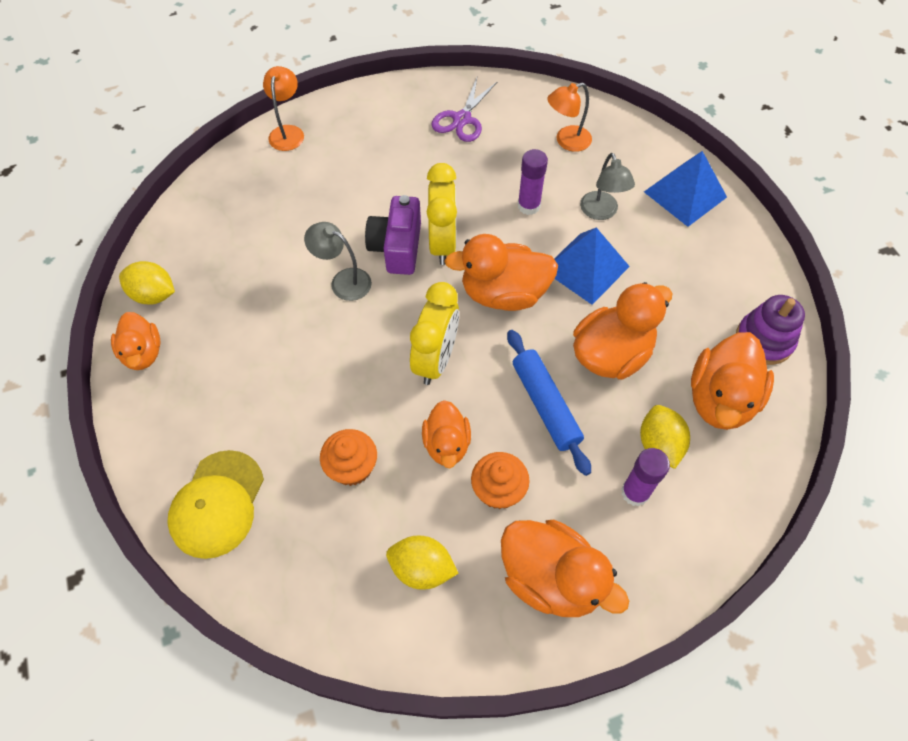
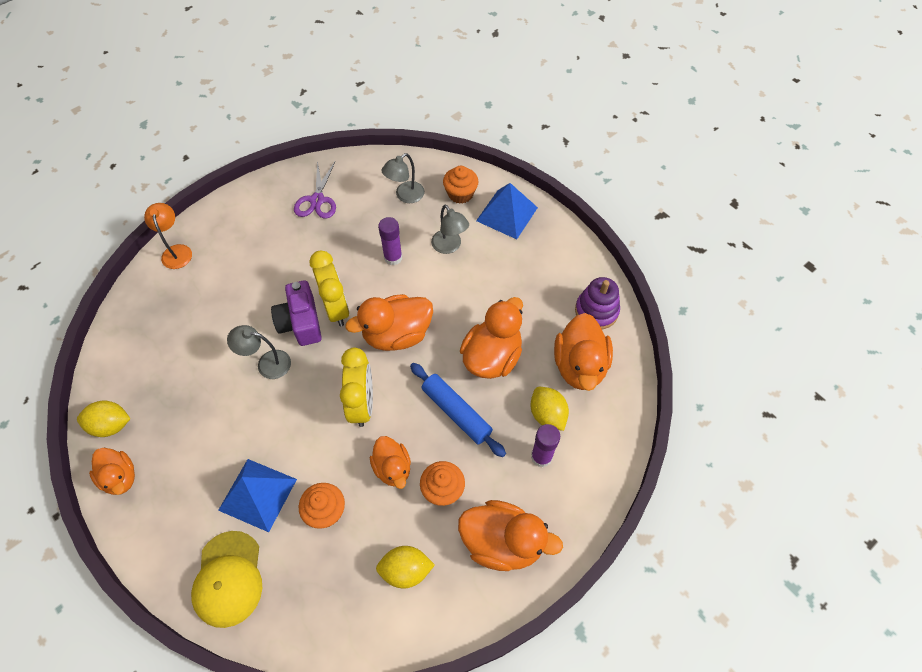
camera: 20 degrees left, 0 degrees up
(566, 141) = (405, 196): orange lamp -> grey lamp
(585, 268) = (452, 295): blue pyramid -> blue pyramid (257, 494)
(634, 156) = (460, 194): none -> orange cupcake

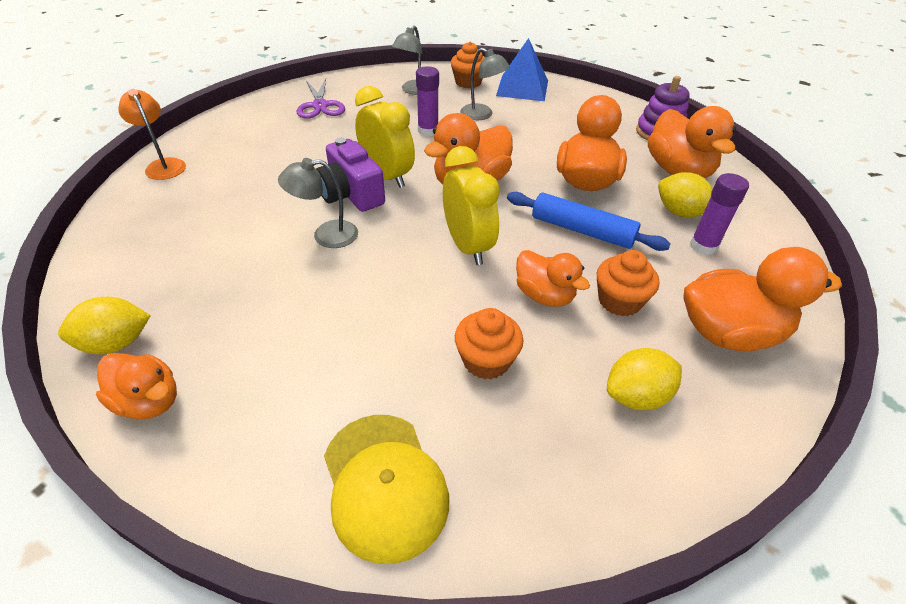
camera: 20 degrees left, 15 degrees down
(257, 494) = (379, 366): blue pyramid -> none

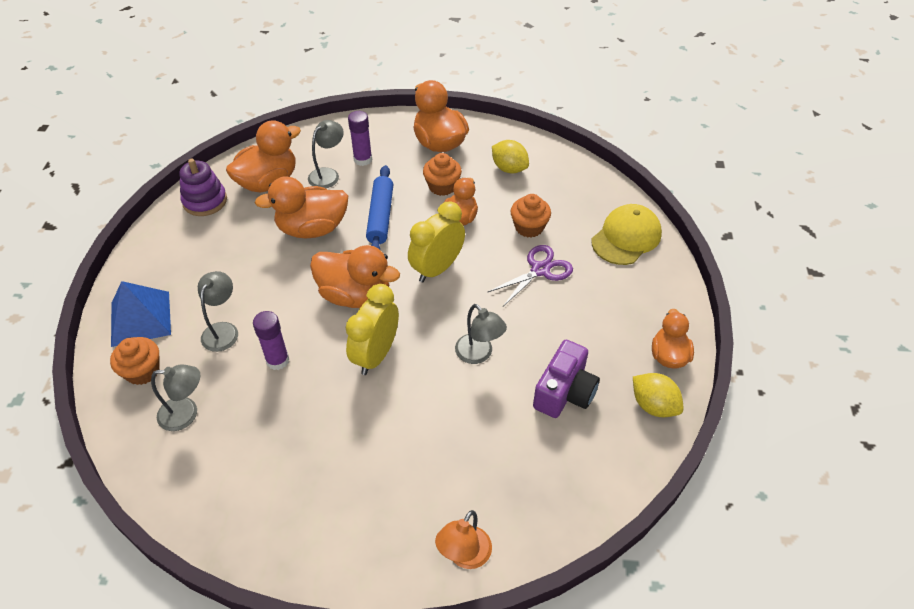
camera: 115 degrees left, 5 degrees up
(320, 106) = (265, 488): purple scissors -> purple scissors (540, 270)
(351, 194) = (417, 367): purple camera -> purple camera (564, 392)
(679, 212) = (328, 174): yellow lemon -> grey lamp

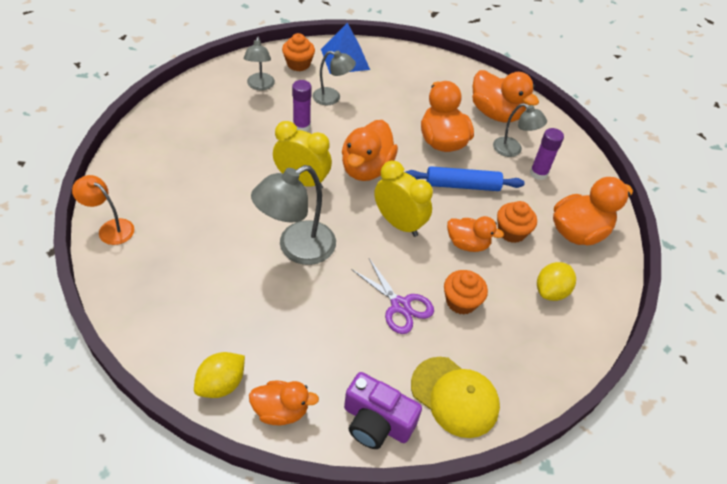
camera: 85 degrees right, 0 degrees up
(205, 201) = (467, 80): purple stacking toy -> none
(479, 354) = (297, 248): grey lamp -> grey lamp, size x1.67
(564, 392) = (248, 310): purple camera -> purple camera (376, 422)

